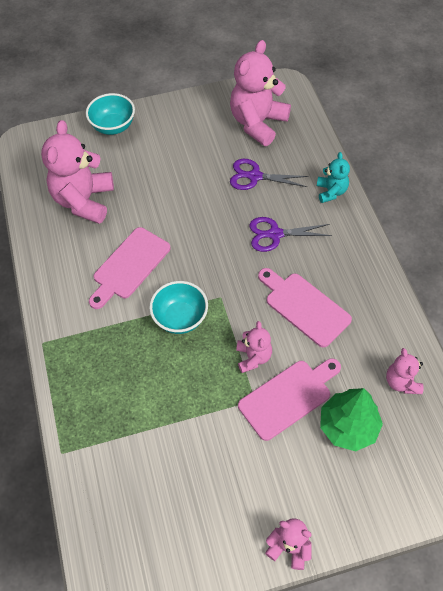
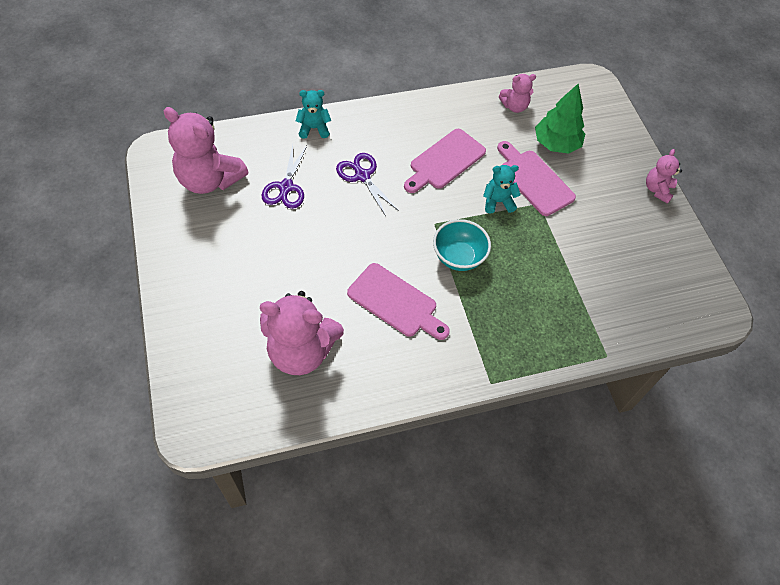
camera: 95 degrees left, 0 degrees up
(113, 126) = (185, 324): turquoise bowl -> none
(253, 357) = (498, 202): pink teddy bear -> turquoise teddy bear
(275, 234) = (362, 176): purple scissors -> purple scissors turned 150 degrees clockwise

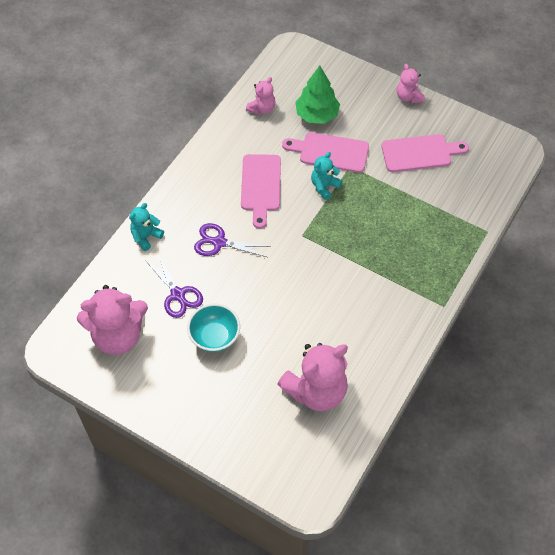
camera: 40 degrees left, 0 degrees up
(396, 302) = (336, 308): pink cutting board -> pink cutting board (420, 153)
(458, 257) = (341, 244): turquoise bowl -> turquoise bowl (215, 337)

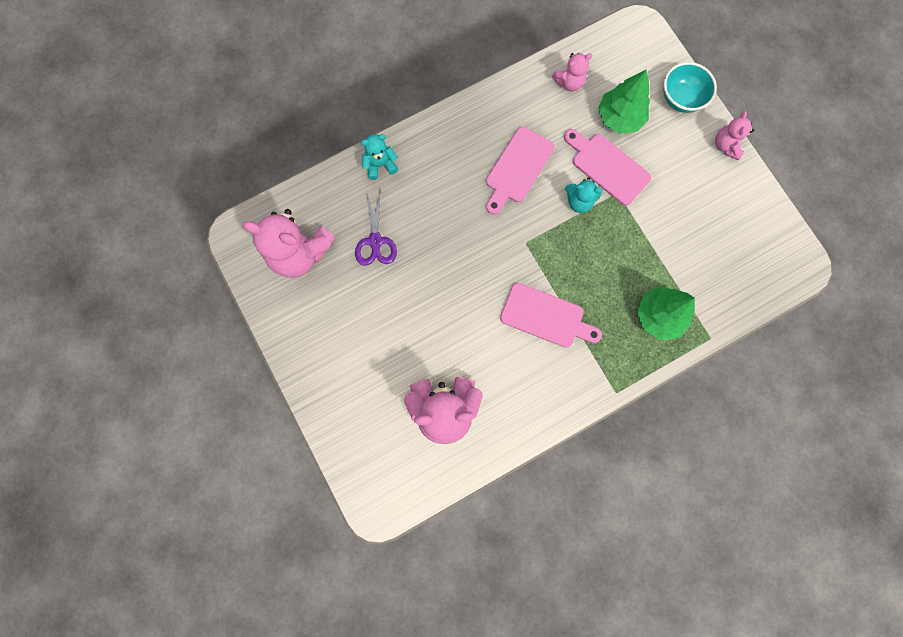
camera: 30 degrees right, 20 degrees up
(215, 337) = (384, 303): turquoise bowl -> turquoise bowl (681, 99)
(219, 242) = (443, 208): purple scissors -> none
(324, 186) = (579, 201): turquoise teddy bear -> turquoise teddy bear turned 150 degrees counterclockwise
(420, 153) = (697, 215): pink cutting board -> pink cutting board (546, 316)
(438, 235) = (658, 316): none -> green tree

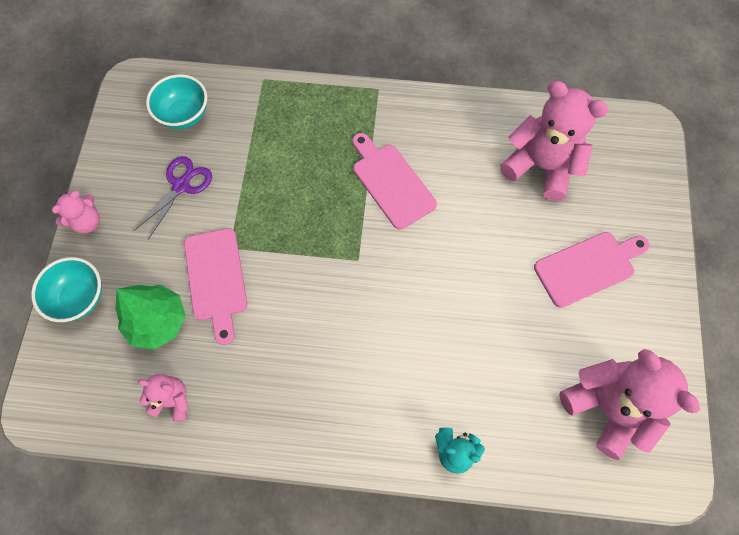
camera: 145 degrees left, 10 degrees down
(375, 241) = (513, 364): purple scissors -> purple scissors (181, 186)
(517, 168) = (307, 340): pink cutting board -> pink cutting board (588, 267)
(579, 201) = (274, 264): turquoise teddy bear -> none
(658, 316) = (290, 121): green tree -> none
(739, 266) = (184, 115): none -> turquoise bowl

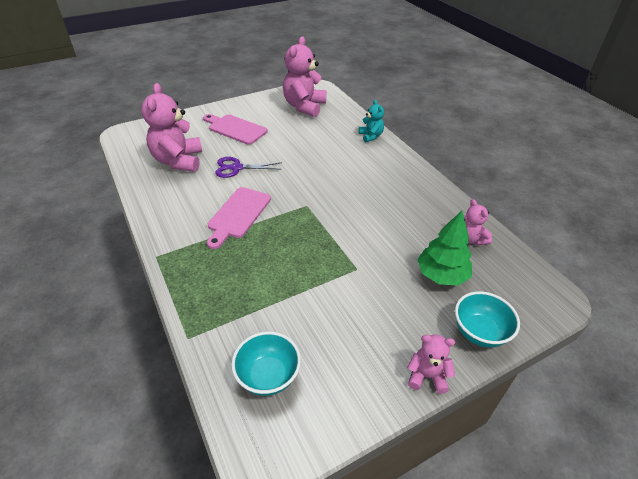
camera: 125 degrees left, 25 degrees down
(181, 186) = (337, 329): purple scissors -> purple scissors (236, 168)
(216, 279) = (384, 262): pink cutting board -> none

